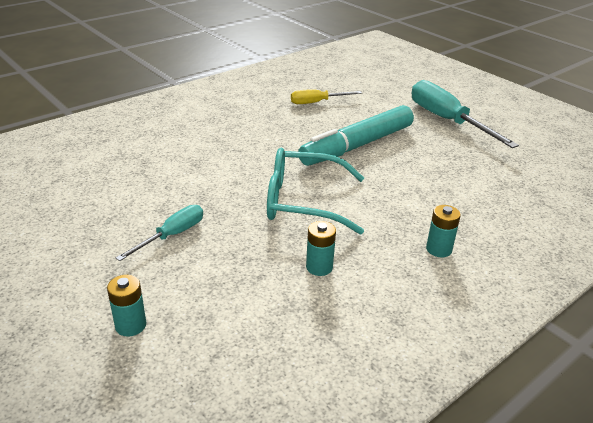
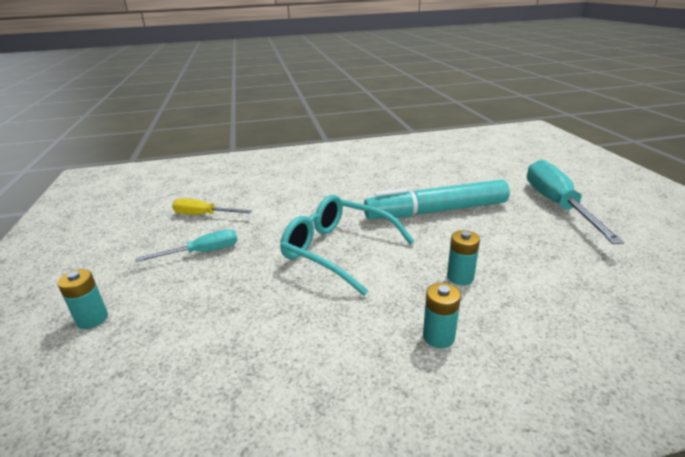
camera: 30 degrees right, 5 degrees down
(317, 102) = (429, 169): yellow screwdriver -> yellow screwdriver (203, 215)
(319, 267) = (293, 317): turquoise battery -> turquoise battery (460, 277)

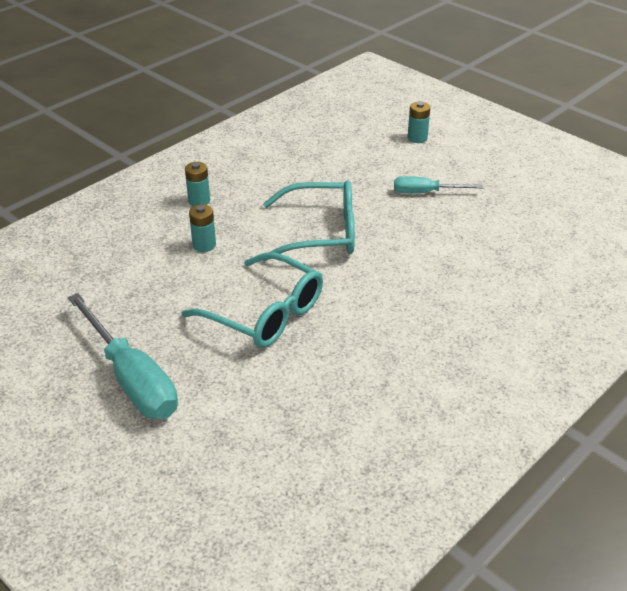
camera: 145 degrees right, 10 degrees up
(203, 215) = (490, 222): yellow screwdriver -> none
(203, 252) = (426, 192): turquoise screwdriver -> turquoise screwdriver turned 60 degrees clockwise
(437, 211) = (265, 313): turquoise marker -> turquoise glasses

